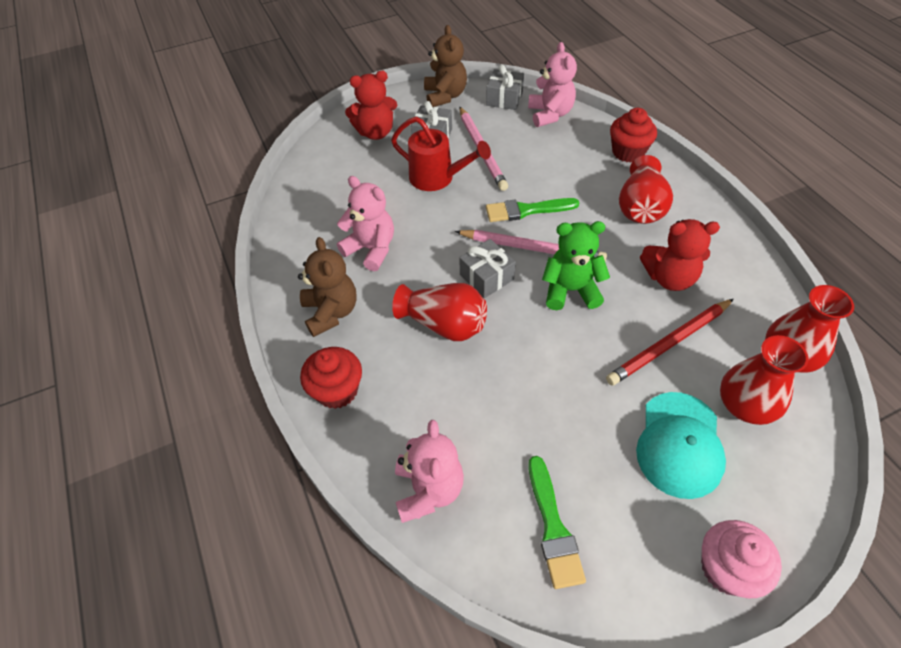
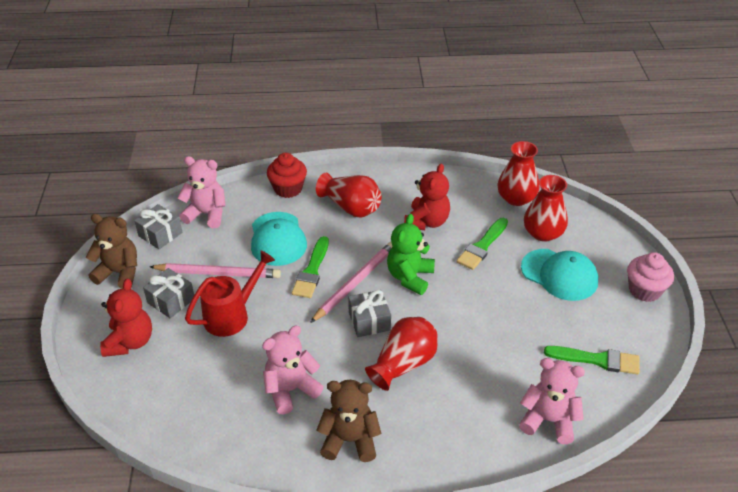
camera: 70 degrees left, 10 degrees down
(337, 390) = (437, 457): red cupcake -> none
(552, 171) = (277, 239): none -> turquoise cap
(669, 344) = (482, 246): red pencil -> green brush

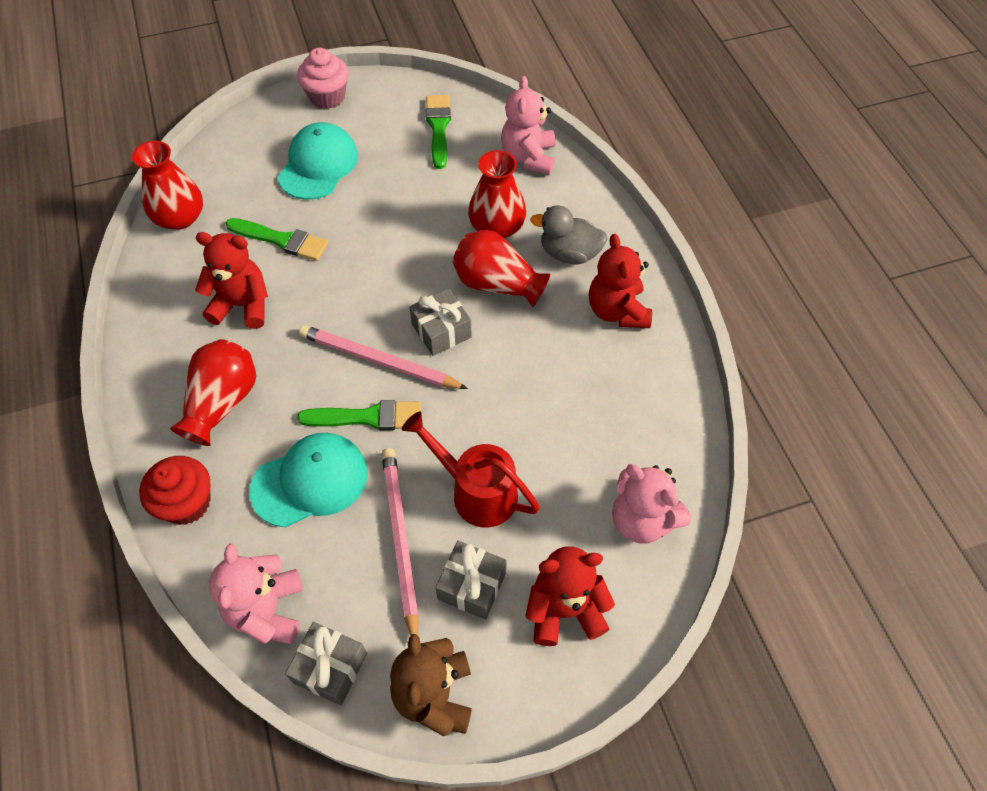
camera: 105 degrees left, 15 degrees up
(291, 390) = (573, 385): pink teddy bear -> pink teddy bear (642, 520)
(350, 440) = (617, 311): brown teddy bear -> red teddy bear
(410, 277) = (354, 304): green teddy bear -> none
(422, 422) = (569, 253): none -> grey duck
(543, 233) = (246, 185): red vase -> red vase (497, 227)

